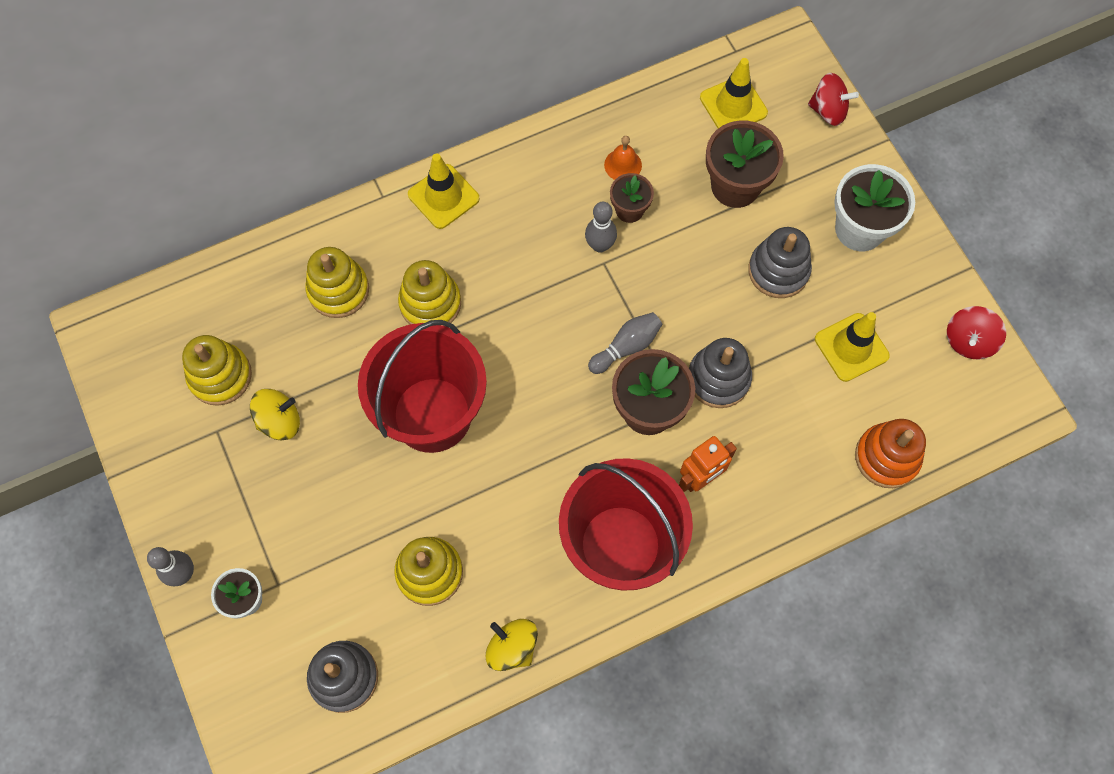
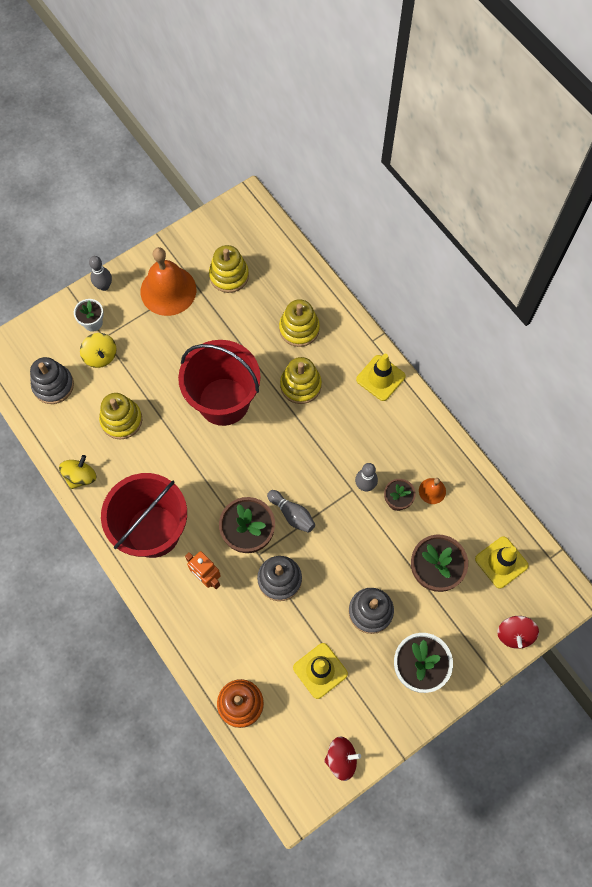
camera: 80 degrees right, 0 degrees up
(220, 472) = (168, 290): none -> orange bell
(280, 421) = (205, 315): yellow spinning top -> yellow spinning top (100, 356)
(968, 341) = (341, 759): red spinning top -> red spinning top turned 150 degrees clockwise

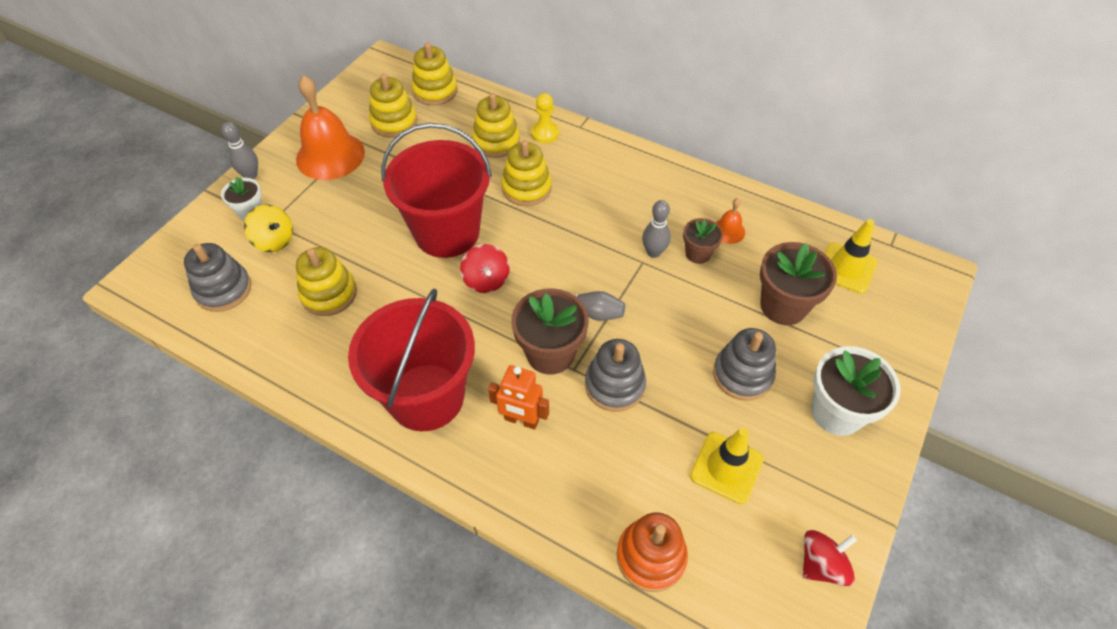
camera: 25 degrees left, 15 degrees down
(80, 476) = (300, 373): yellow spinning top -> none
(274, 254) = (435, 91): none -> yellow stacking toy
(341, 336) = (545, 133): none -> yellow pawn
(380, 378) = (608, 154): yellow traffic cone -> none
(514, 634) = (912, 331): red spinning top -> red spinning top (486, 280)

